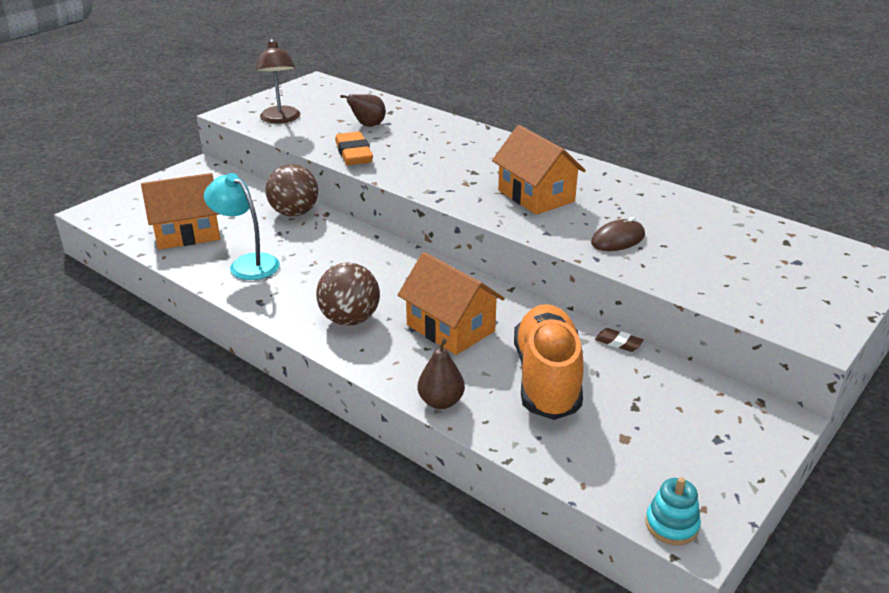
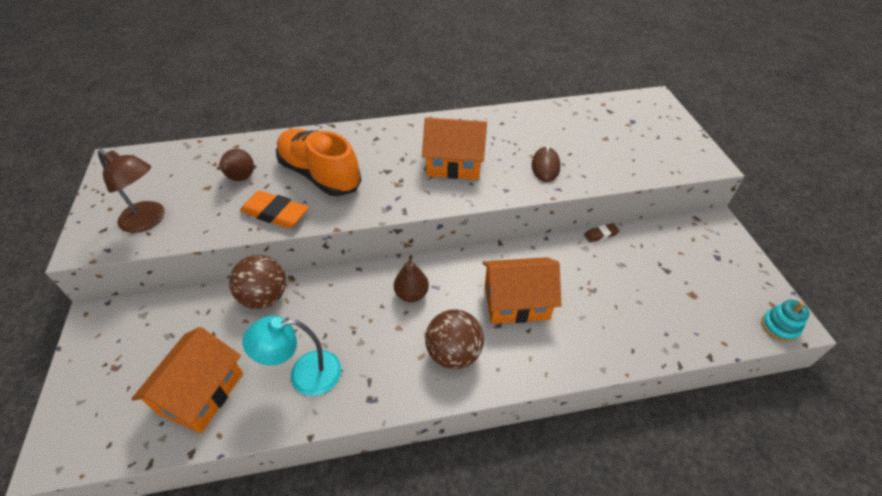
camera: 50 degrees left, 15 degrees up
(441, 402) = (595, 361): brown pear -> brown pear (411, 294)
(547, 378) = (611, 290): orange shoe -> orange shoe (320, 175)

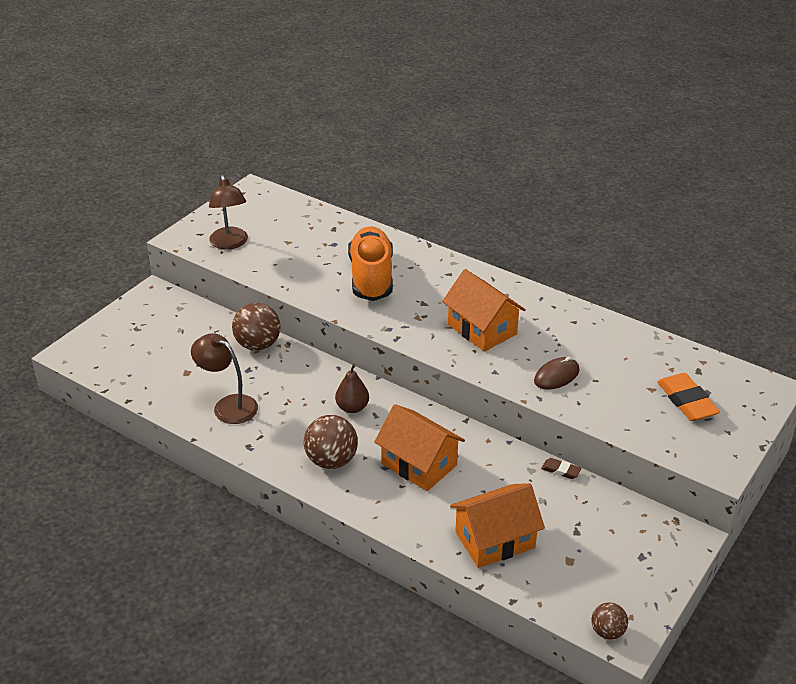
camera: 45 degrees right, 10 degrees down
(201, 393) = (164, 374): orange house -> orange house (495, 540)
(240, 178) = (315, 248): brown pear -> none
(275, 213) = (309, 286): orange eraser -> orange eraser (686, 401)
(304, 375) = (228, 405): turquoise lamp -> brown lamp
(779, 327) = (607, 632): turquoise stacking toy -> brown ball

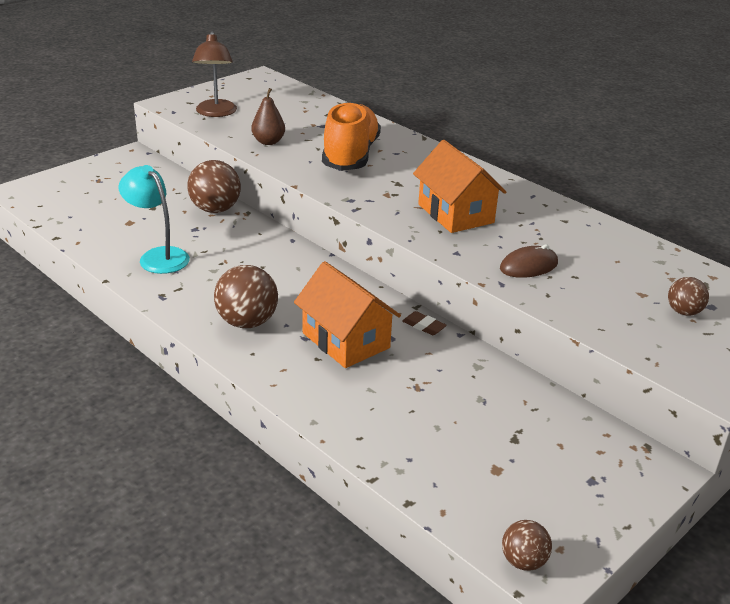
camera: 10 degrees right, 5 degrees down
(228, 405) = (158, 256): brown lamp -> turquoise lamp
(352, 408) = (292, 277): brown pear -> brown pear (268, 142)
(495, 540) = (409, 431): orange house -> none
(560, 470) = (513, 372): brown eraser -> brown eraser (423, 326)
(686, 401) = (683, 312): orange eraser -> brown ball

